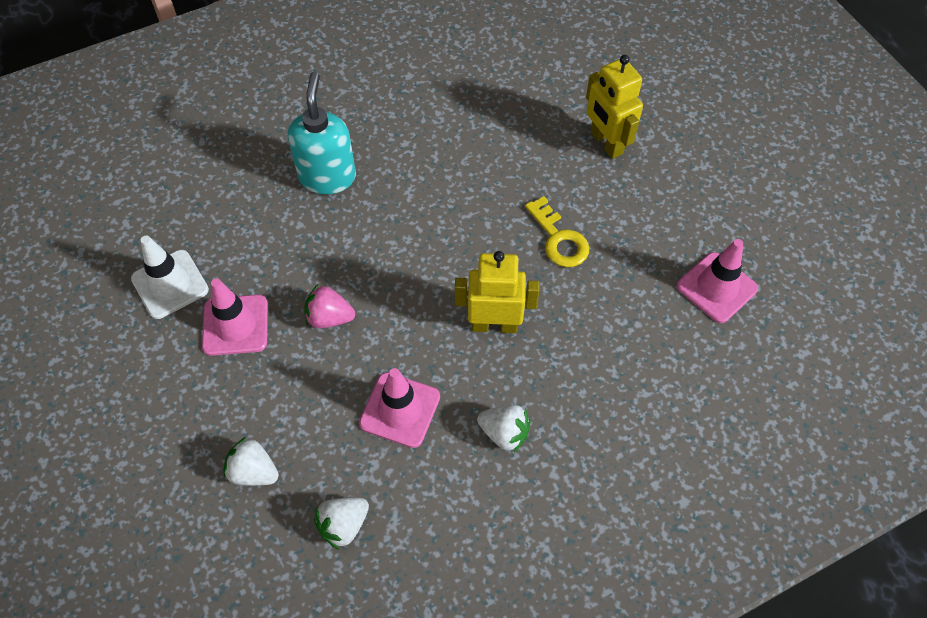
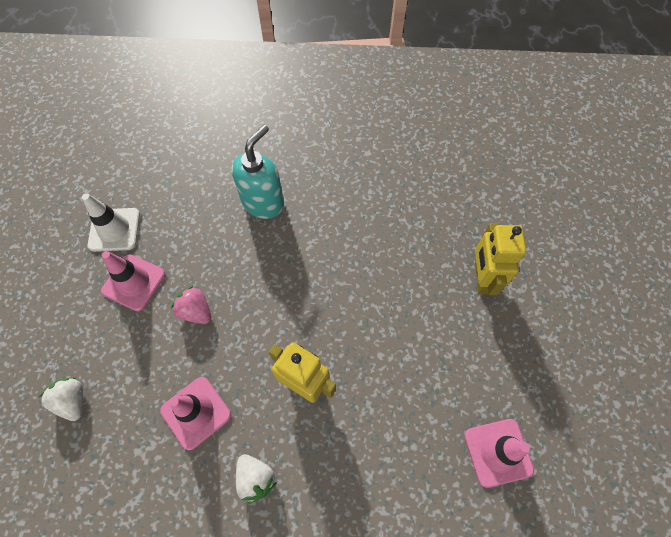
camera: 30 degrees right, 5 degrees up
(343, 525) = (101, 481): white strawberry -> none
(559, 239) = (396, 339): yellow key -> none

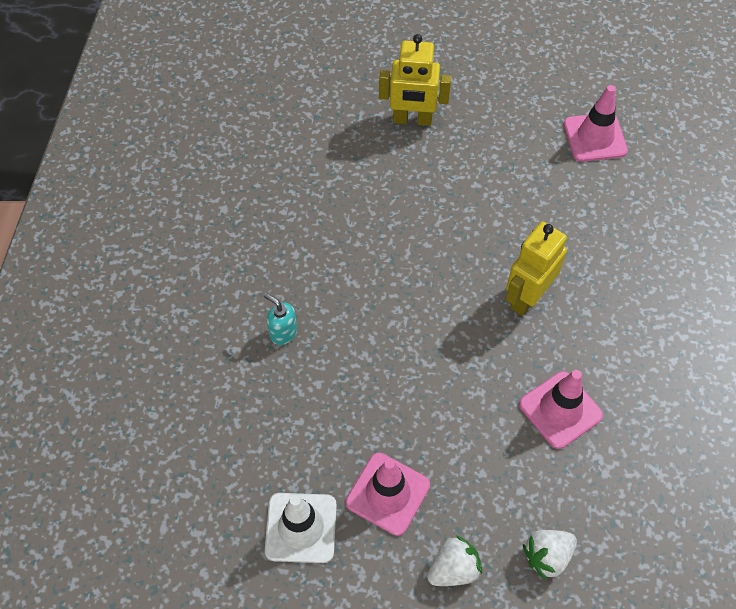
camera: 85 degrees left, 5 degrees down
(196, 311) = (434, 413): pink strawberry -> none
(256, 478) = (628, 348): white strawberry -> white strawberry (453, 569)
(263, 203) = (283, 333): turquoise soap dispenser -> turquoise soap dispenser, size x0.50

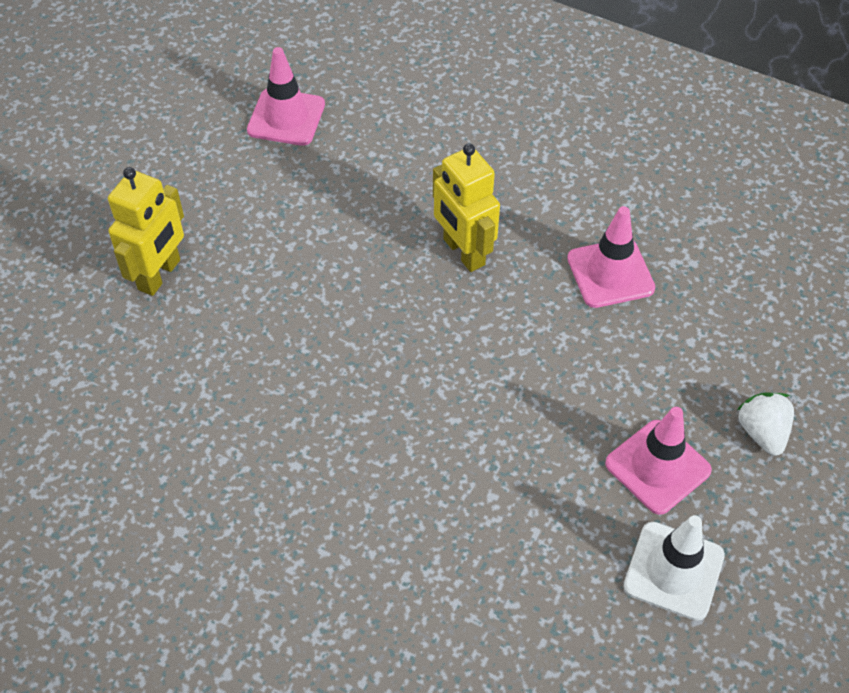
camera: 70 degrees left, 5 degrees down
(283, 333) = (405, 513): turquoise soap dispenser -> none
(547, 556) = (769, 344): white strawberry -> none

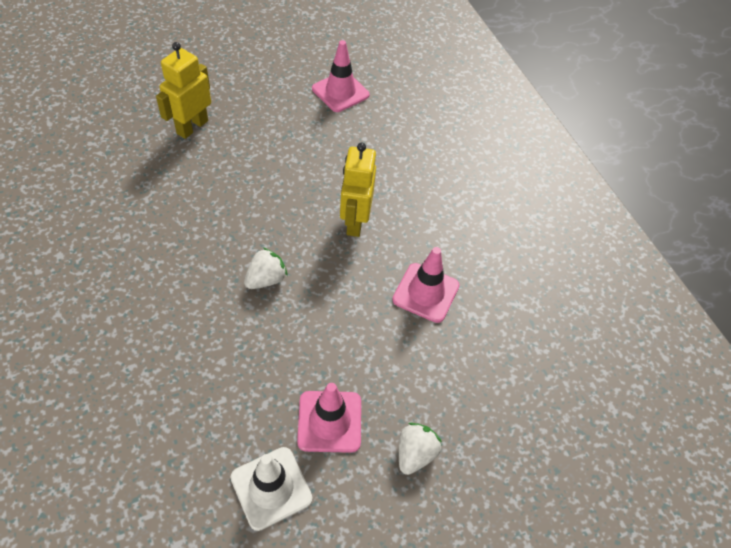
camera: 35 degrees right, 0 degrees up
(160, 275) = (192, 127): yellow robot -> yellow robot turned 150 degrees clockwise
(441, 380) = (266, 279): none -> white strawberry

